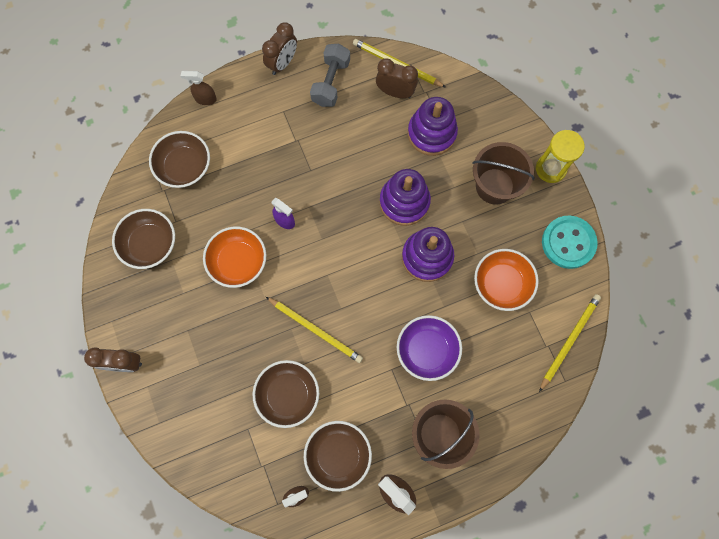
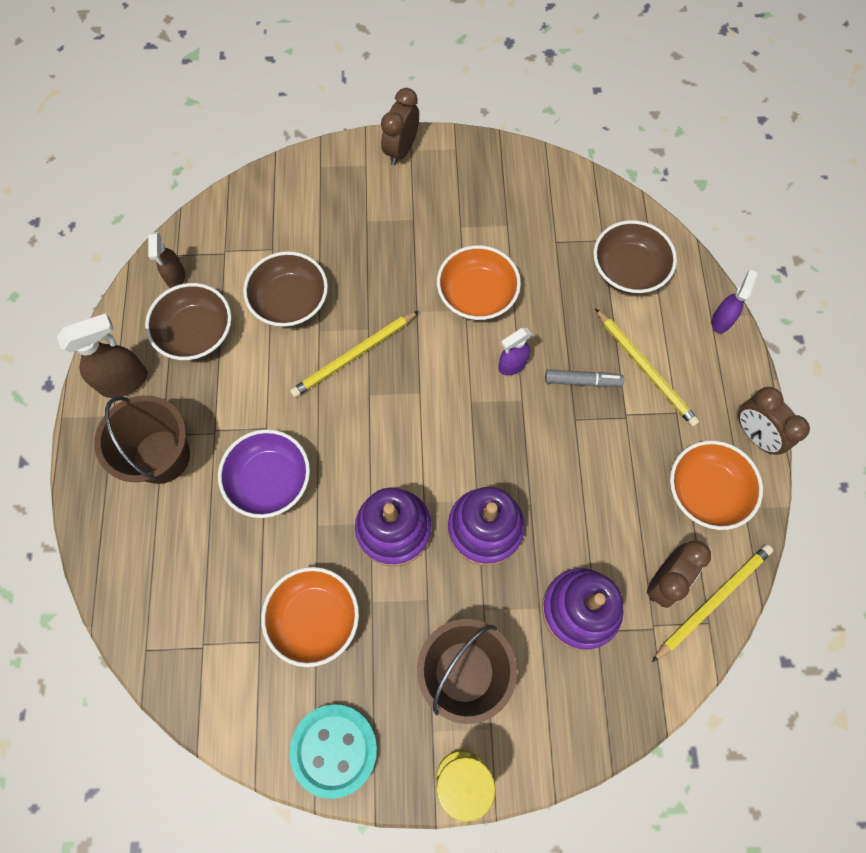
camera: 110 degrees right, 5 degrees down
(149, 244) = (536, 207): brown bowl -> none
(205, 99) = (721, 320): brown spray bottle -> purple spray bottle
(281, 173) = (582, 381): none -> grey marker
(331, 82) = (706, 491): grey dumbbell -> orange bowl
(569, 341) = (195, 682): yellow pencil -> yellow pencil (645, 369)

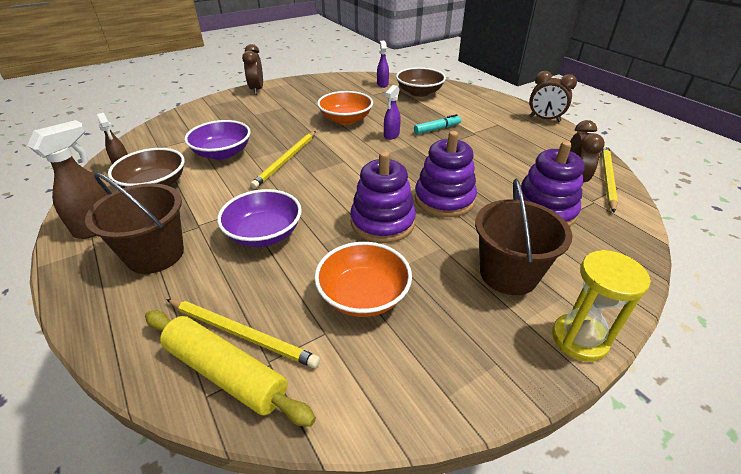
camera: 30 degrees left, 30 degrees down
(167, 636) = (226, 373): none -> yellow rolling pin
(290, 301) = (222, 153): brown bowl -> purple bowl
(334, 750) = (459, 378): turquoise button -> none
(582, 381) = (437, 129): grey marker -> turquoise marker
(645, 369) = (465, 116): yellow pencil -> yellow pencil (242, 334)
(706, 491) = (548, 143): orange bowl -> none
(721, 320) = (482, 94): purple spray bottle -> purple spray bottle (382, 84)

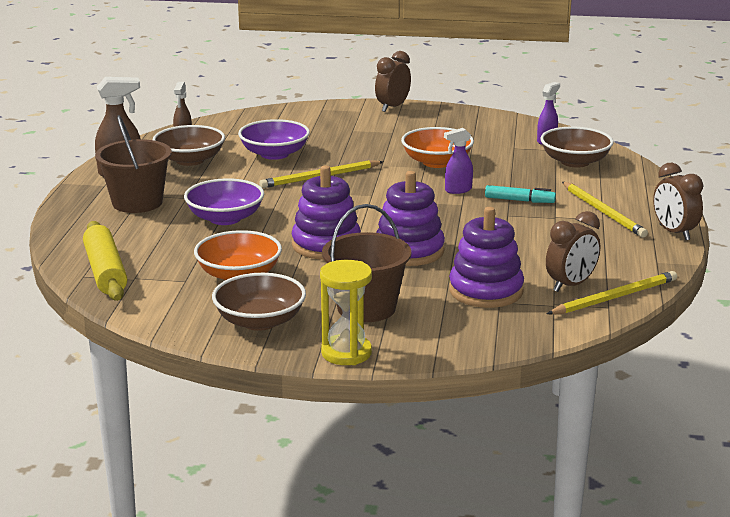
camera: 40 degrees right, 15 degrees down
(242, 334) = (136, 260): yellow pencil -> yellow pencil (603, 212)
(462, 346) = (260, 321): none -> brown bowl

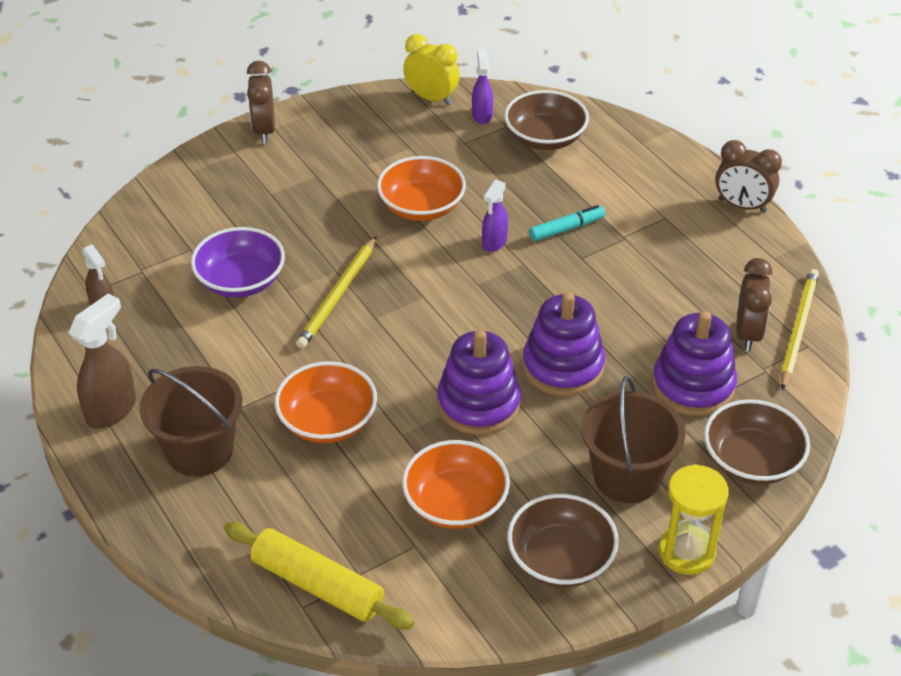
camera: 40 degrees left, 20 degrees up
(190, 160) = (160, 342): brown bowl -> brown bowl (751, 461)
(225, 218) = (327, 421): purple bowl -> orange bowl
(524, 125) = (431, 98): none -> yellow clock
(603, 212) = (655, 207): yellow pencil -> none

